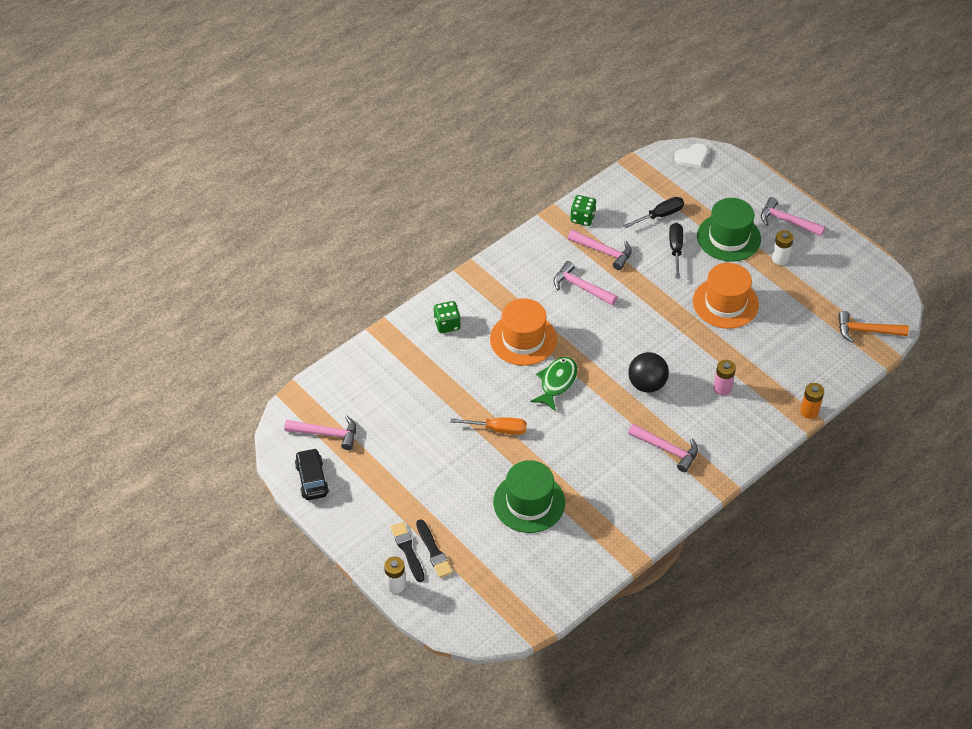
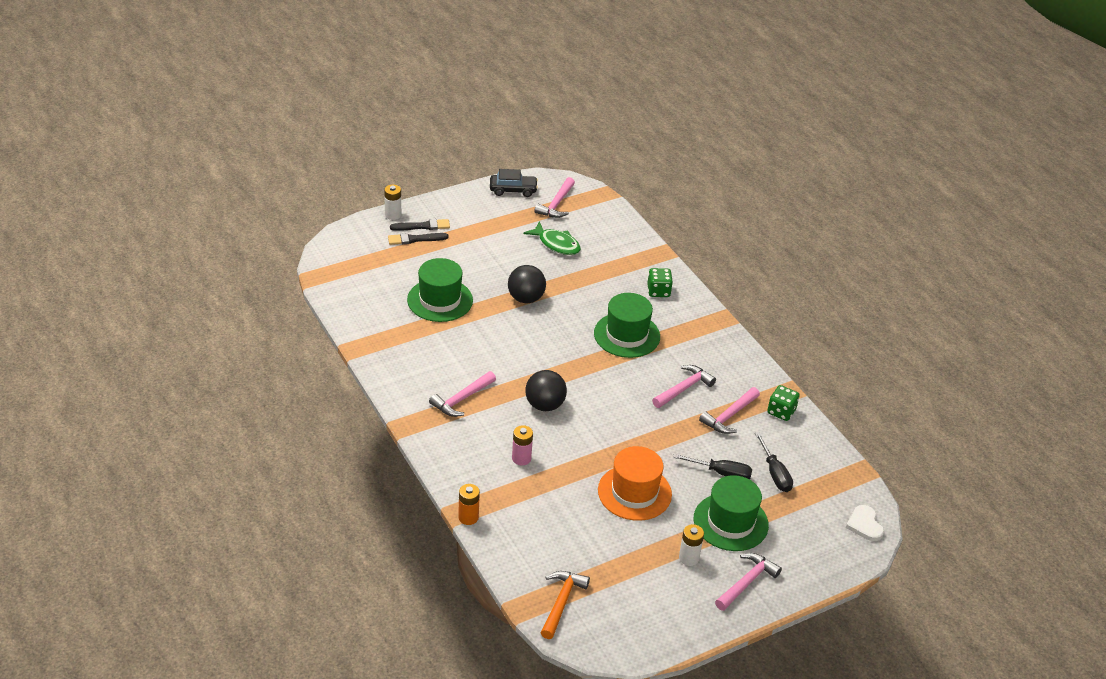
camera: 100 degrees right, 10 degrees down
(498, 429) = (526, 298): orange screwdriver -> black ball
(523, 339) = (627, 335): orange hat -> green hat
(556, 382) = (567, 345): green fish -> green fish (556, 244)

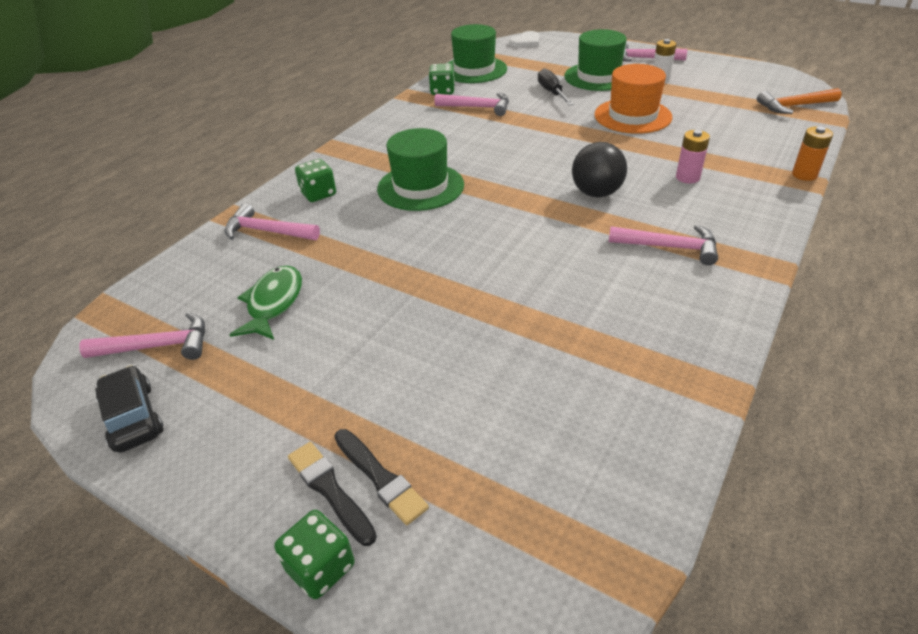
camera: 115 degrees left, 0 degrees up
(393, 215) = (320, 567): white battery -> green dice
(440, 300) = (514, 357): green hat -> green hat (474, 70)
(526, 298) = (426, 279): black ball -> none
(683, 388) = (468, 135): pink hammer -> pink hammer (267, 231)
(775, 473) = (520, 76): black screwdriver -> none

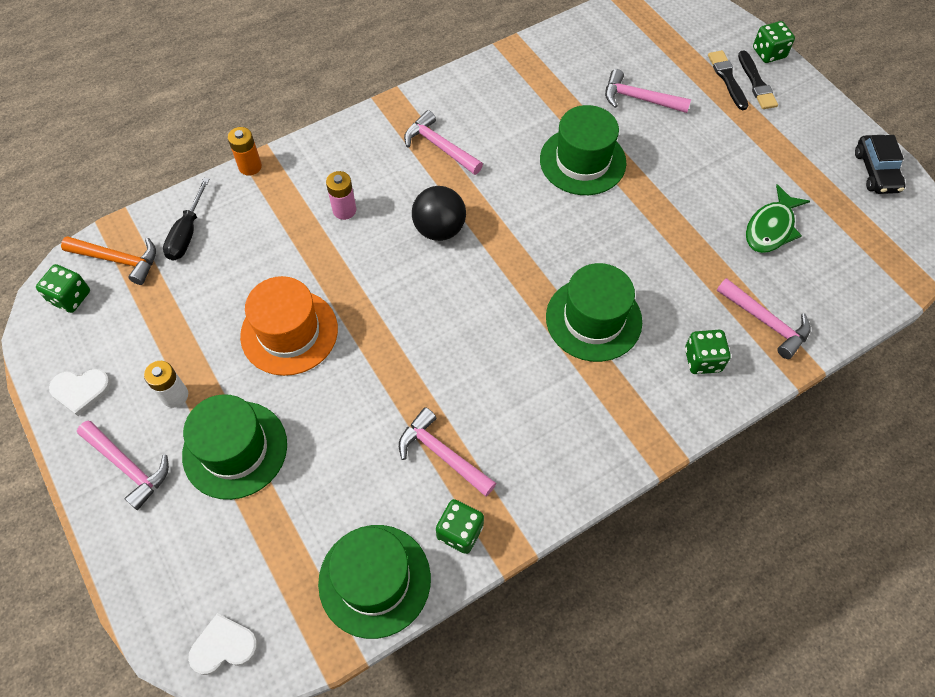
camera: 155 degrees left, 20 degrees up
(157, 346) = (865, 224): pink hammer -> pink hammer (639, 99)
(513, 289) = (582, 161): none -> green hat
(552, 93) = (327, 440): black screwdriver -> black screwdriver (187, 233)
(713, 67) = (81, 390): none -> white heart
(788, 87) = (70, 297): none -> green dice

